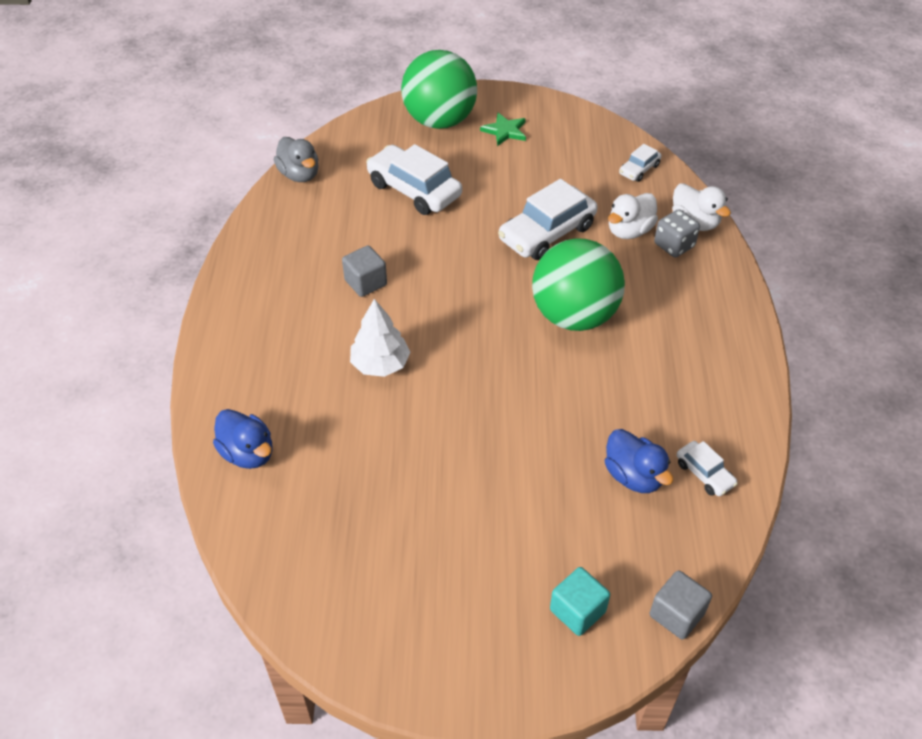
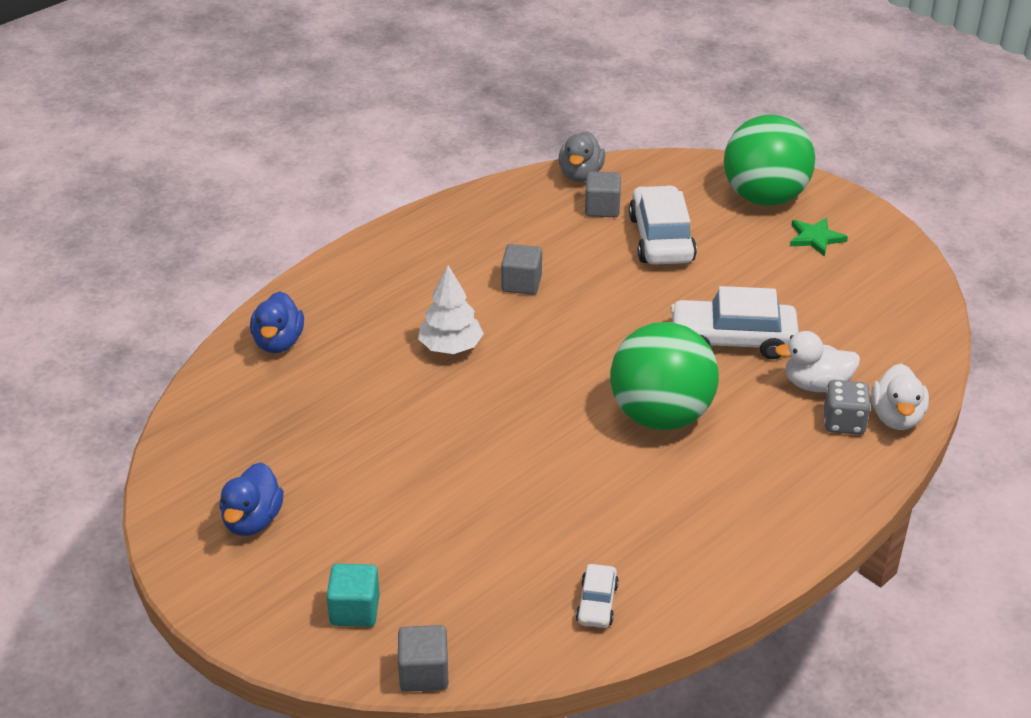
camera: 45 degrees right, 10 degrees down
(347, 191) = (602, 208): none -> grey cube
(633, 476) = (534, 560): blue duck -> blue duck (253, 520)
(639, 169) = (906, 342): white car -> none

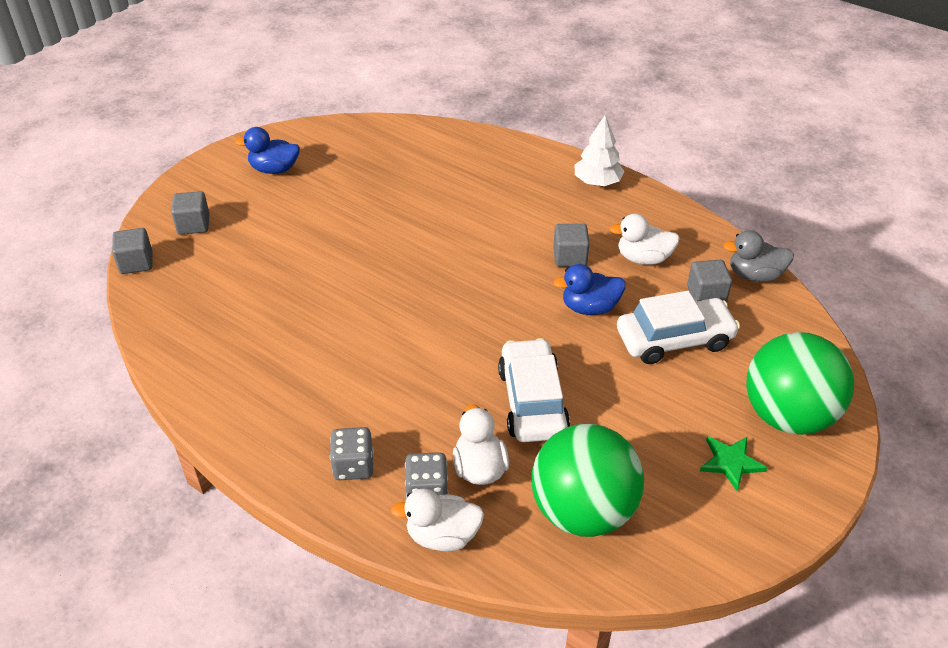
camera: 80 degrees right, 5 degrees up
(278, 342) = (457, 148): blue duck -> blue duck (589, 307)
(355, 610) = (193, 225): turquoise cube -> grey cube
(451, 347) = (473, 229): white tree -> white tree (597, 182)
(537, 236) = (643, 258): none -> white duck
(597, 603) = (195, 339): white car -> none
(660, 416) = (413, 359): green ball -> green ball (582, 511)
(809, 472) = (353, 466): none -> grey dice

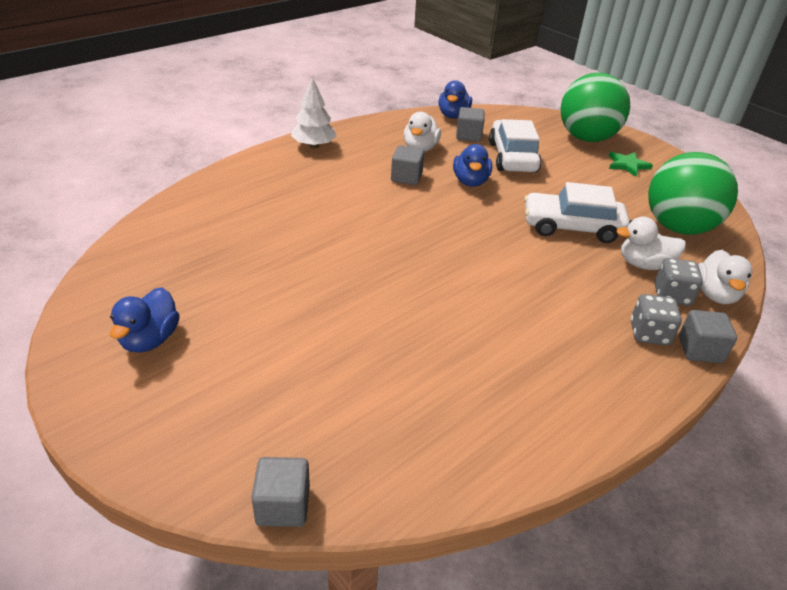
camera: 80 degrees left, 5 degrees down
(193, 225) = (225, 432): grey cube -> grey cube (700, 350)
(754, 275) = (453, 115): grey duck -> blue duck

